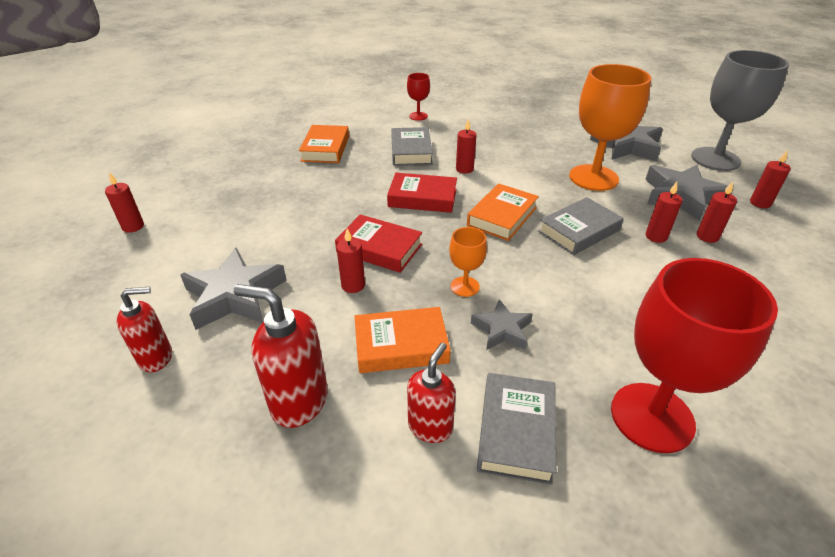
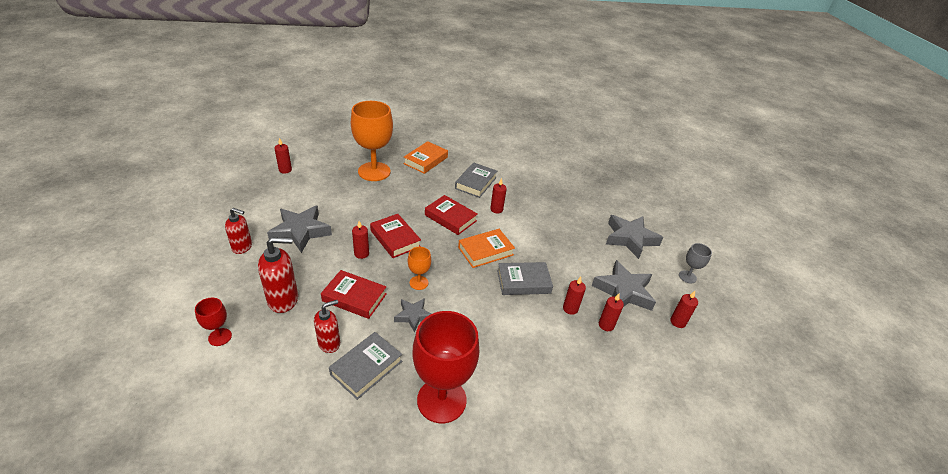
camera: 25 degrees right, 0 degrees up
(299, 401) = (283, 300): red soap dispenser -> red soap dispenser turned 120 degrees clockwise
(401, 345) = (354, 297): orange book -> red book
(418, 116) = (506, 158): red goblet -> red goblet (220, 337)
(593, 178) = (576, 251): orange goblet -> orange goblet (374, 171)
(715, 159) = (687, 277): grey goblet -> grey goblet, size x0.47

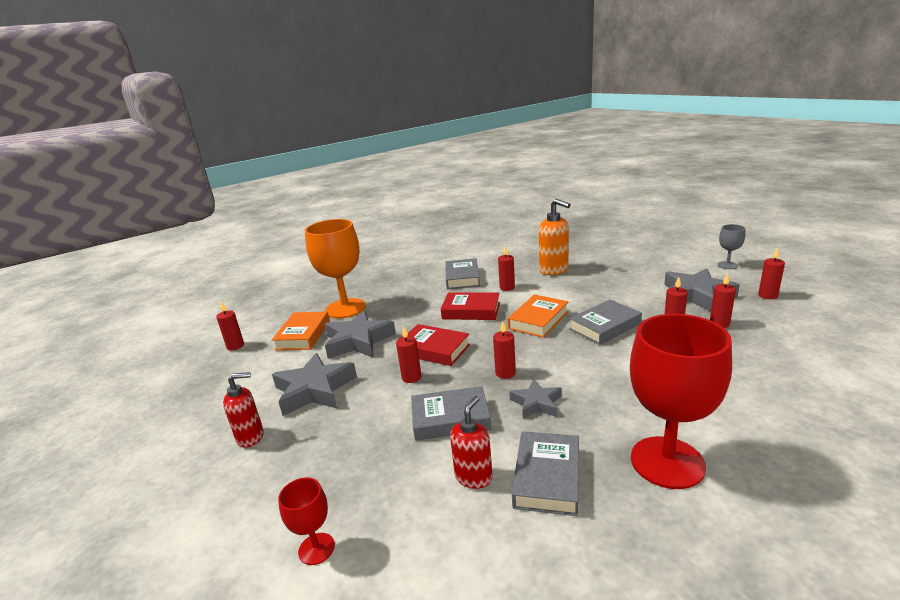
camera: 20 degrees left, 15 degrees down
(283, 300) = (364, 463): red soap dispenser -> none
(354, 297) = (450, 419): red book -> grey book
(419, 283) = (505, 373): orange goblet -> red candle
(426, 160) = (391, 281): orange book -> orange book (303, 335)
(548, 210) = (554, 270): none -> orange soap dispenser
(630, 239) = (648, 261): grey star -> grey star (358, 341)

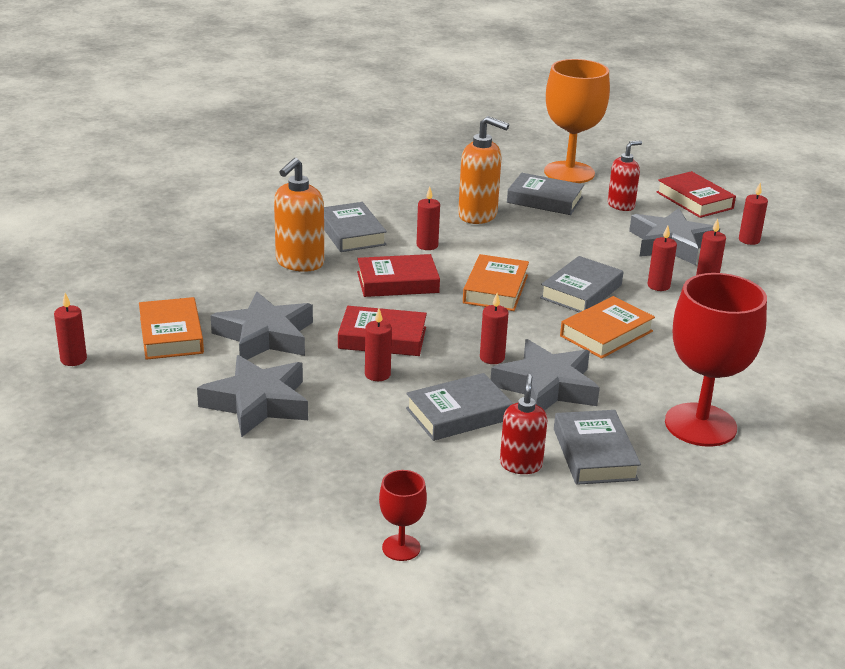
camera: 25 degrees left, 5 degrees up
(251, 437) = (221, 465): red soap dispenser -> red soap dispenser (621, 205)
(345, 308) = (203, 291): orange goblet -> orange goblet (569, 172)
(416, 294) = (299, 263): none -> orange soap dispenser
(536, 403) = (546, 386): grey star -> grey star, size x1.75
(607, 262) = (544, 200): none -> grey book
(610, 362) = (606, 333): none -> orange book
(727, 265) = (694, 200): grey goblet -> red book

